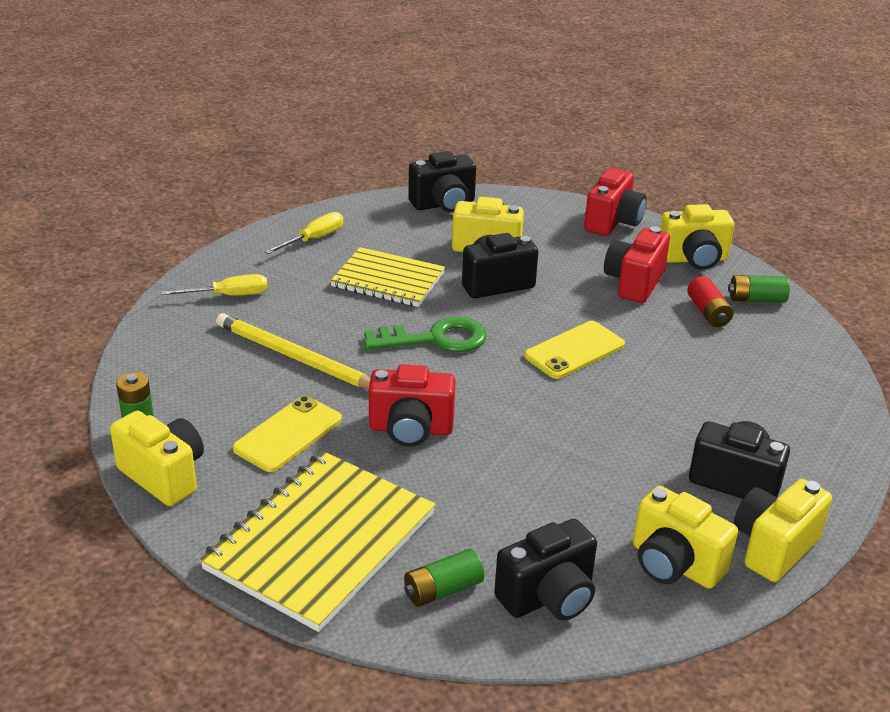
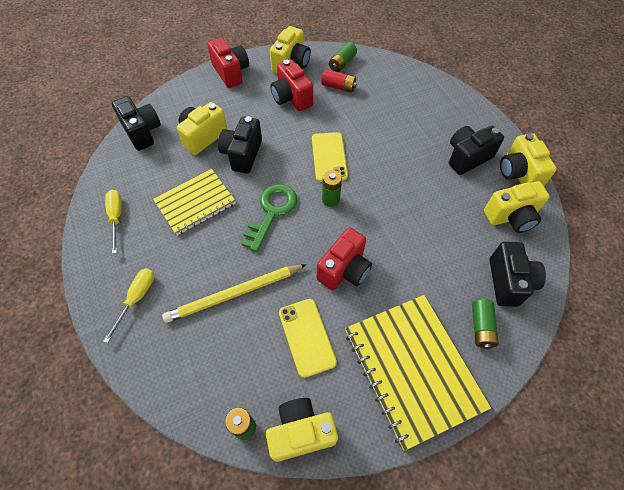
camera: 55 degrees left, 25 degrees up
(443, 204) = (142, 132): black camera -> black camera turned 45 degrees counterclockwise
(507, 378) = (330, 199): none -> green battery

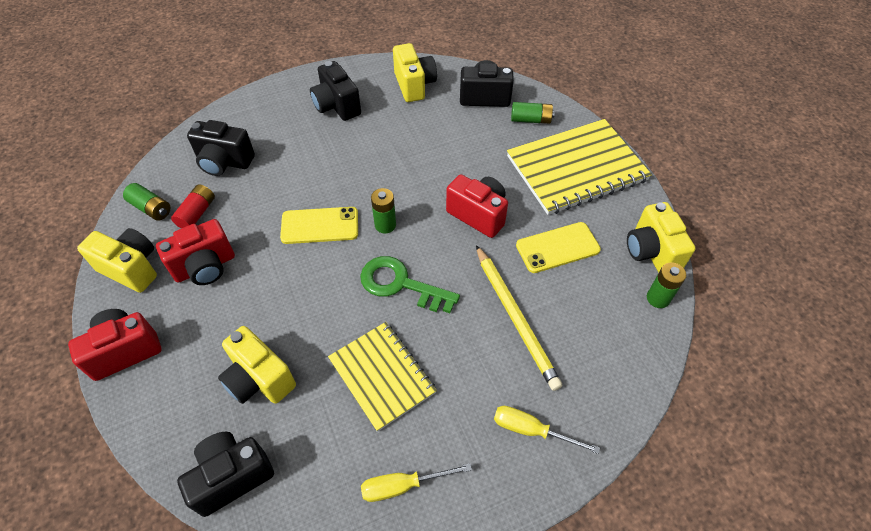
camera: 90 degrees left, 5 degrees down
(242, 154) = (302, 323): black camera -> black camera (224, 162)
(518, 173) = (362, 73): yellow camera -> none

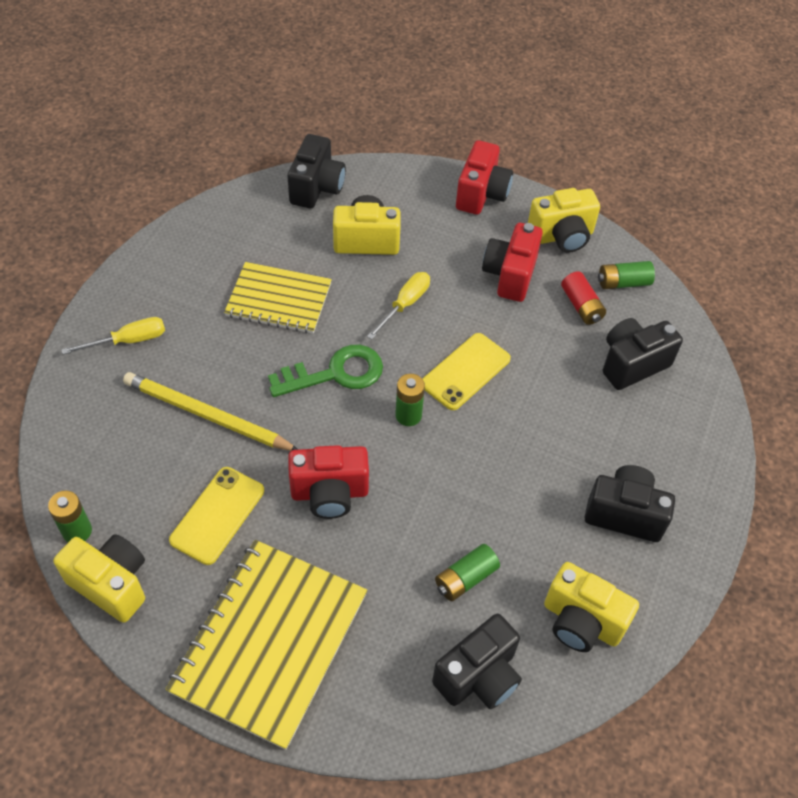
camera: 135 degrees right, 0 degrees up
(403, 485) = (197, 252): yellow screwdriver -> yellow screwdriver (405, 304)
(531, 120) = (386, 682): green battery -> green battery (465, 578)

